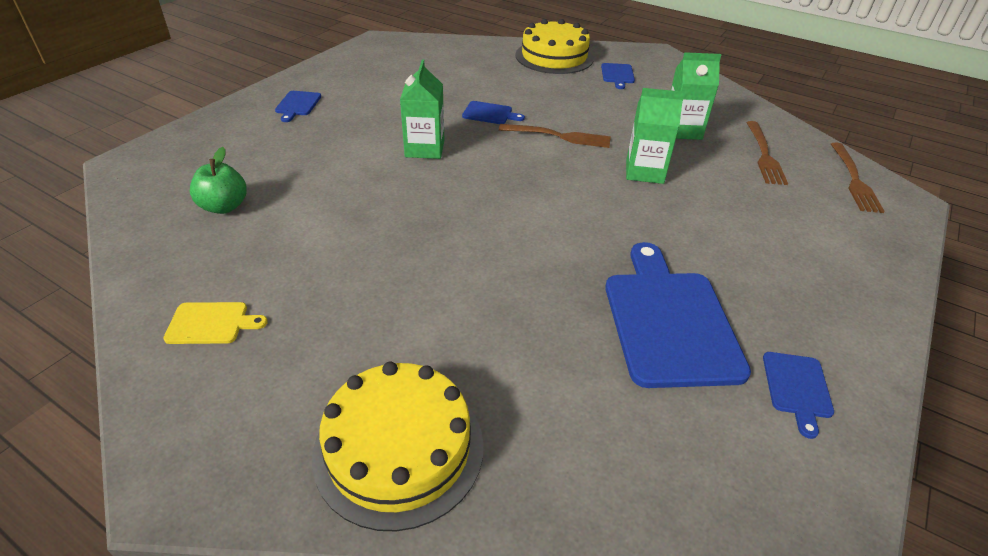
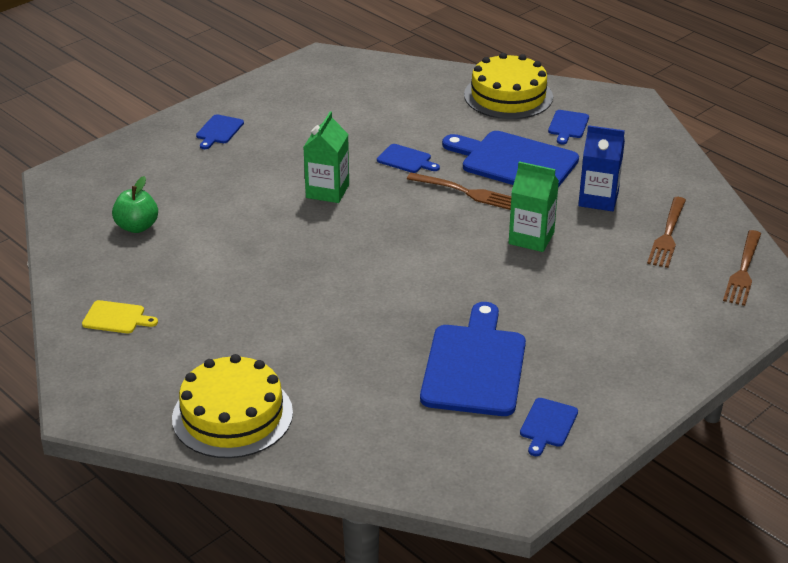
camera: 15 degrees right, 5 degrees down
(589, 106) = (514, 162): none -> blue cutting board
(682, 130) = (598, 199): green carton -> blue carton

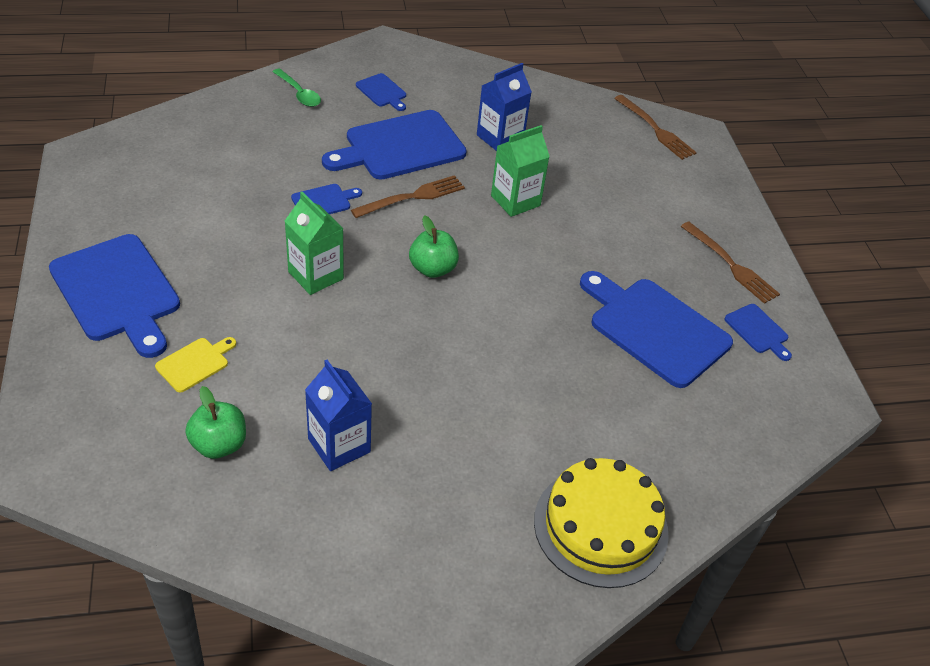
camera: 60 degrees left, 10 degrees up
(116, 318) = (366, 543): yellow cutting board -> yellow cutting board (195, 363)
(185, 271) = (339, 445): none -> blue carton
(219, 131) = (117, 292): blue cutting board -> blue cutting board, size x2.16
(399, 234) = (433, 269): none -> green apple
(508, 96) = (299, 93): yellow cake -> green spoon
(667, 235) = (580, 135): brown fork -> brown fork (731, 265)

